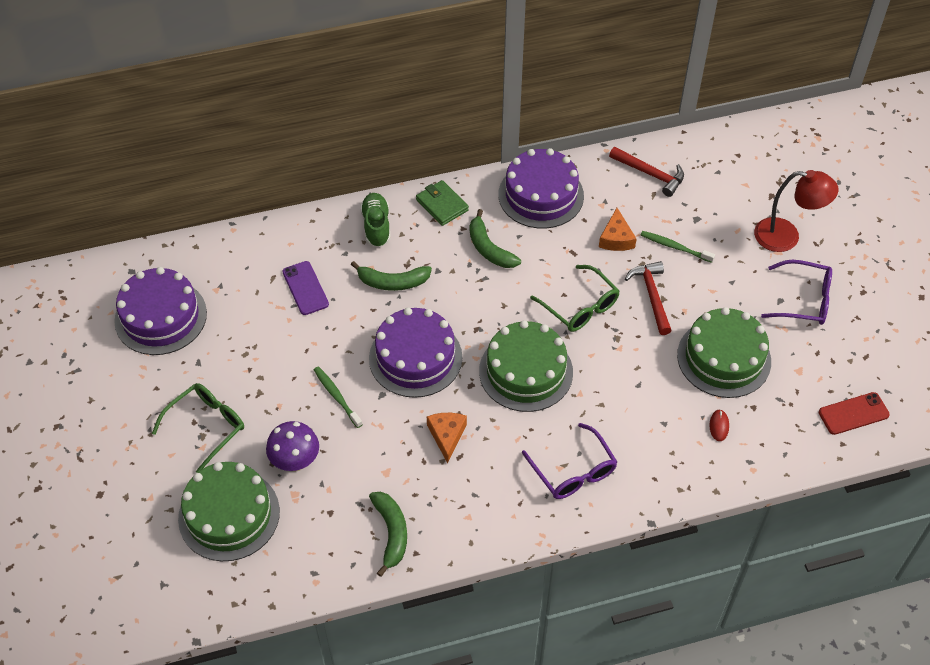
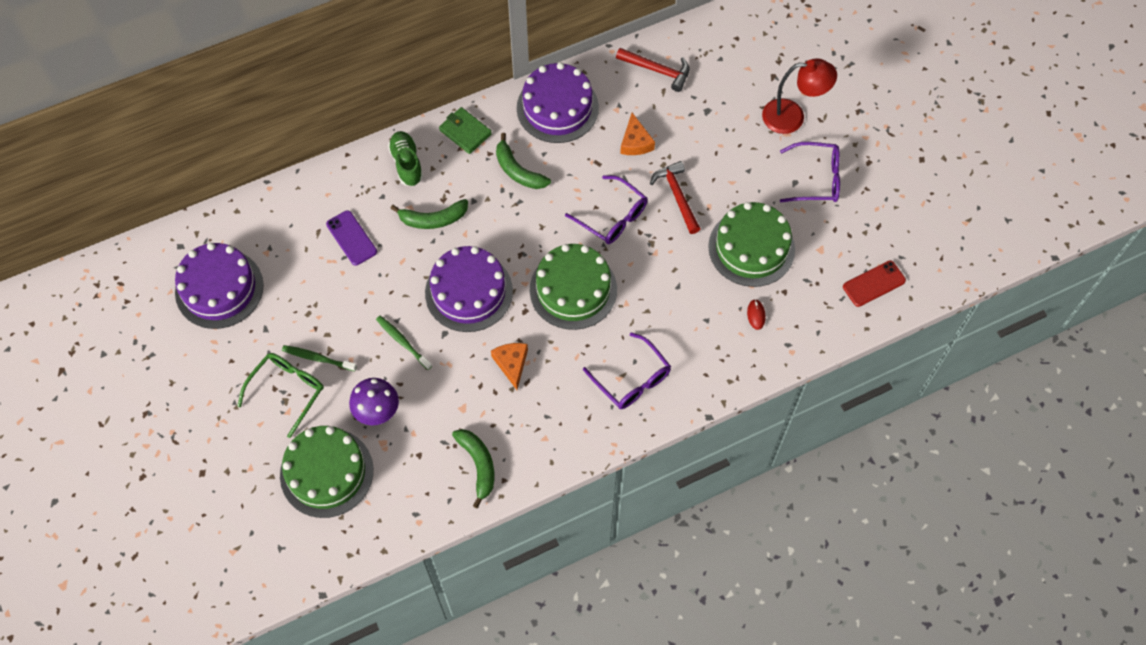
camera: 10 degrees left, 10 degrees up
(580, 306) = (612, 217): green glasses -> purple glasses
(675, 247) = (691, 143): green toothbrush -> green toothbrush (317, 358)

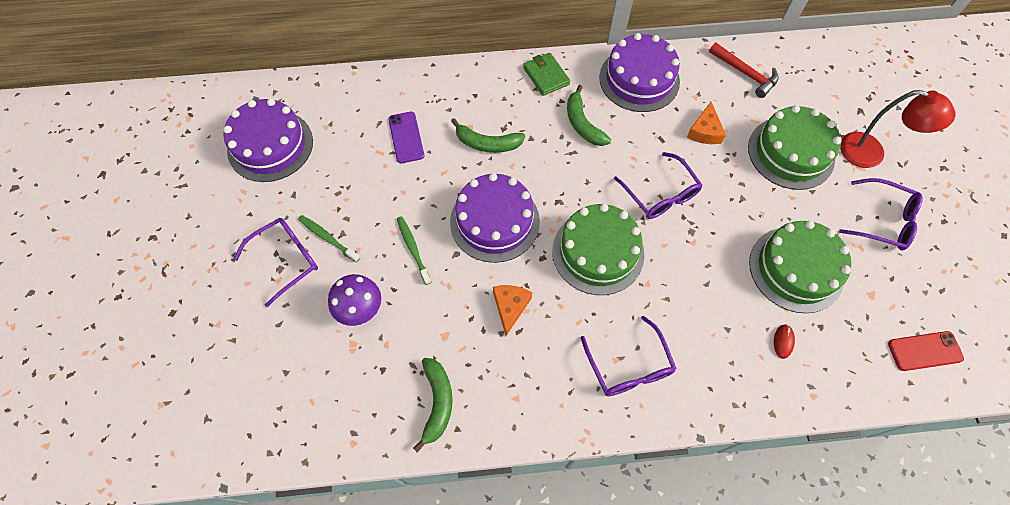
camera: 20 degrees right, 0 degrees up
(287, 391) = (286, 260): green glasses -> purple glasses
(326, 472) = (286, 355): green cake -> green cake (791, 153)
(406, 164) = (482, 88): green shoe -> none
(677, 196) = (731, 194): red hammer -> none

